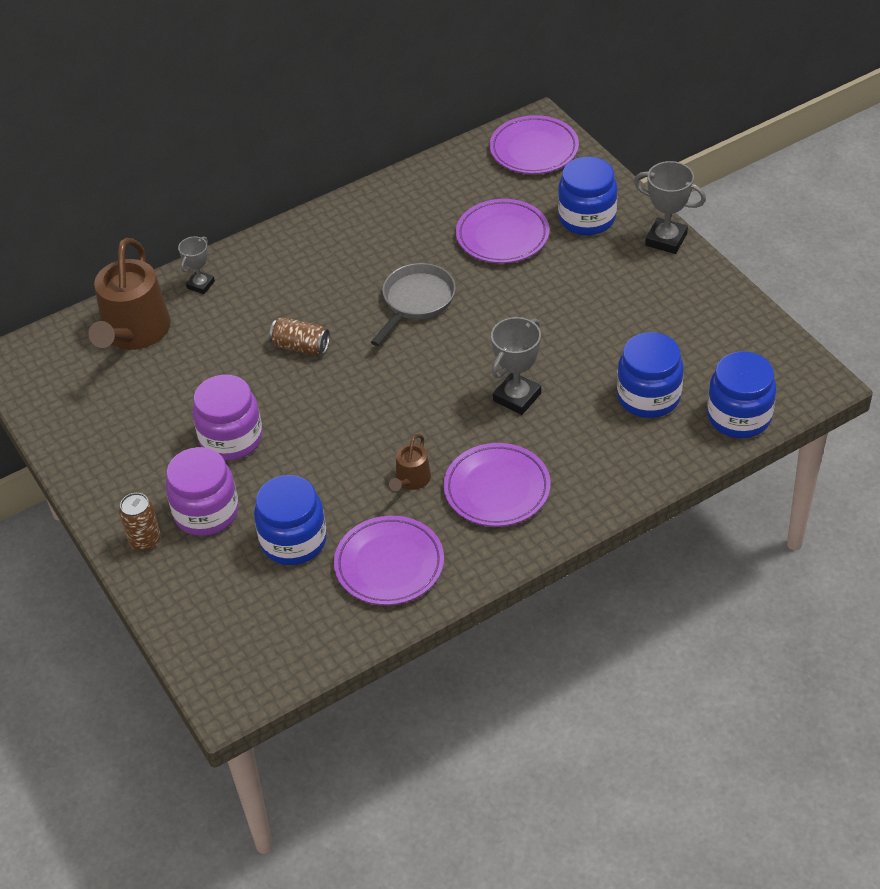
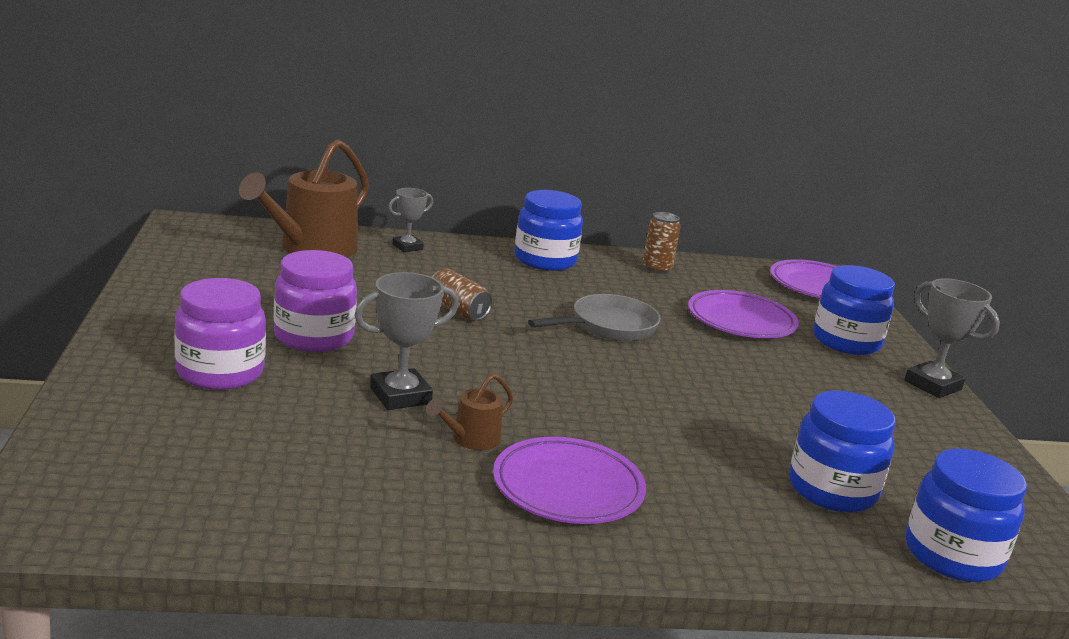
camera: 20 degrees right, 25 degrees down
(145, 541) = (131, 365): brown can -> brown can (656, 269)
(293, 541) = (282, 429): blue jar -> blue jar (545, 260)
(389, 565) = (367, 495): purple plate -> none
(517, 397) = (660, 427): grey trophy -> grey trophy (400, 396)

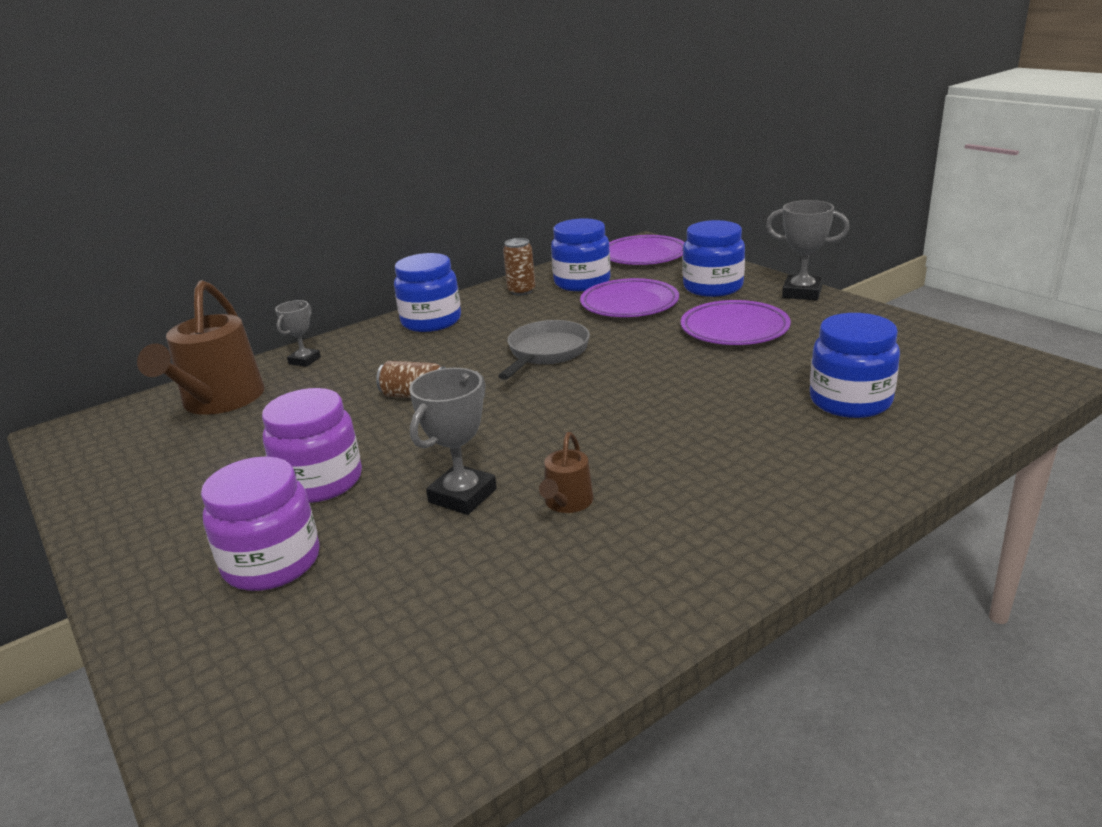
camera: 25 degrees left, 5 degrees up
(568, 488) = (689, 502): purple plate -> purple plate (734, 329)
(952, 555) = (975, 408): blue jar -> blue jar (582, 282)

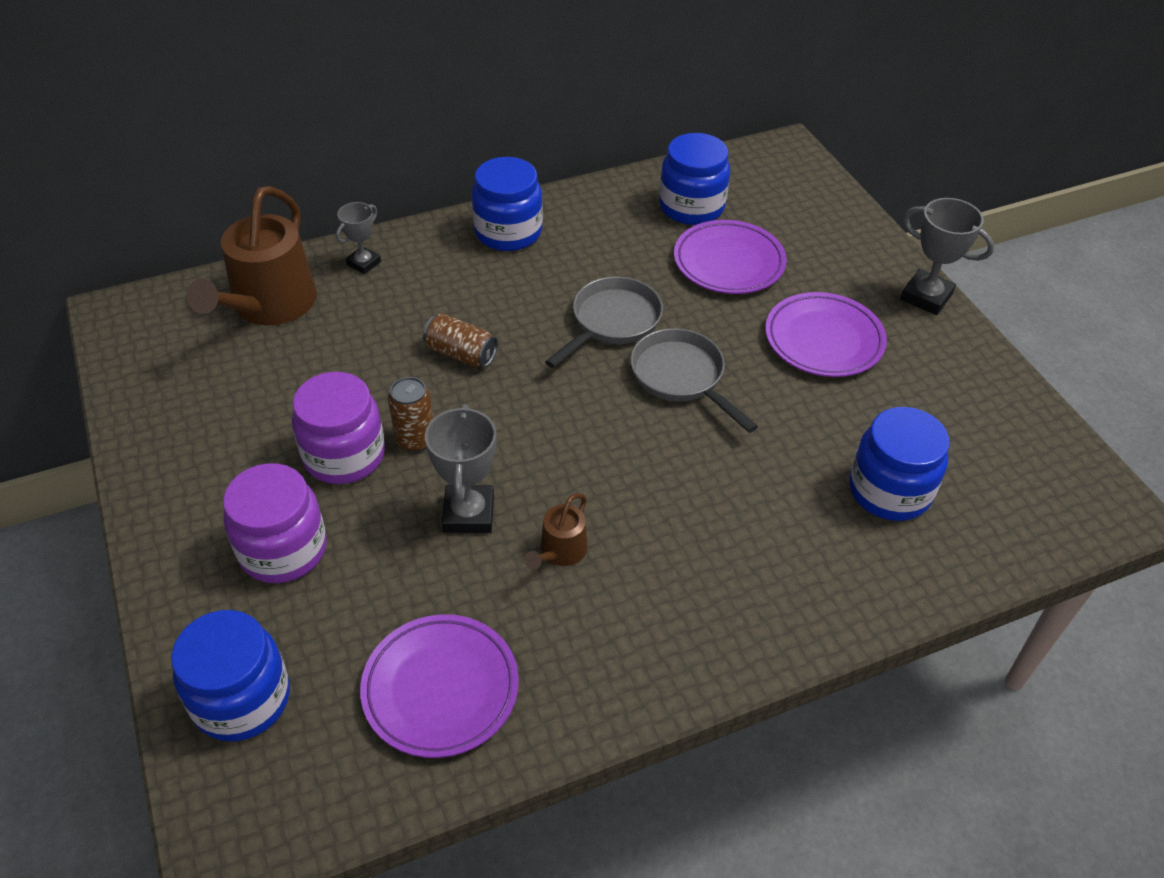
camera: 10 degrees right, 20 degrees up
(462, 495) = (468, 514): grey trophy -> grey trophy turned 45 degrees counterclockwise
(521, 291) = (620, 204): brown can -> brown can (415, 439)
(625, 372) = (681, 378): none -> grey pan
(644, 256) = (779, 174): purple plate -> purple plate (440, 689)
(713, 287) = (832, 258): blue jar -> blue jar (242, 699)

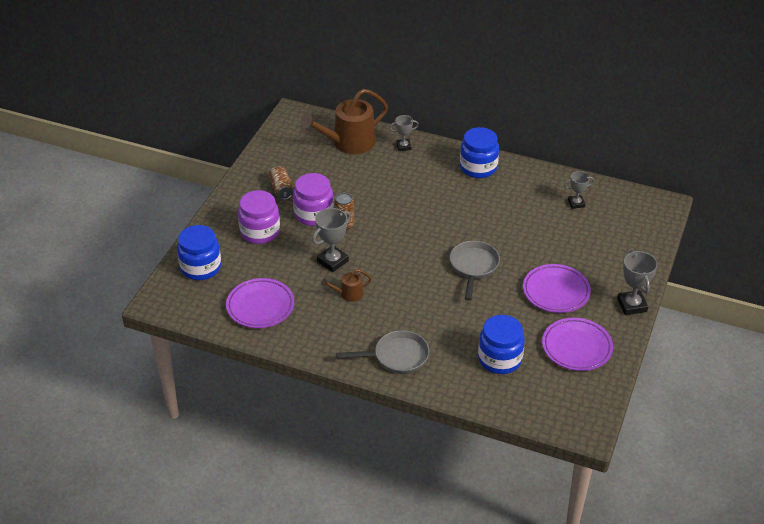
camera: 45 degrees right, 5 degrees down
(461, 354) = (398, 204): brown can -> brown can (281, 189)
(612, 322) = (473, 229): grey pan -> grey pan (397, 357)
(691, 207) = (576, 203): blue jar -> grey trophy
(728, 262) = (559, 236): purple plate -> purple plate (576, 347)

